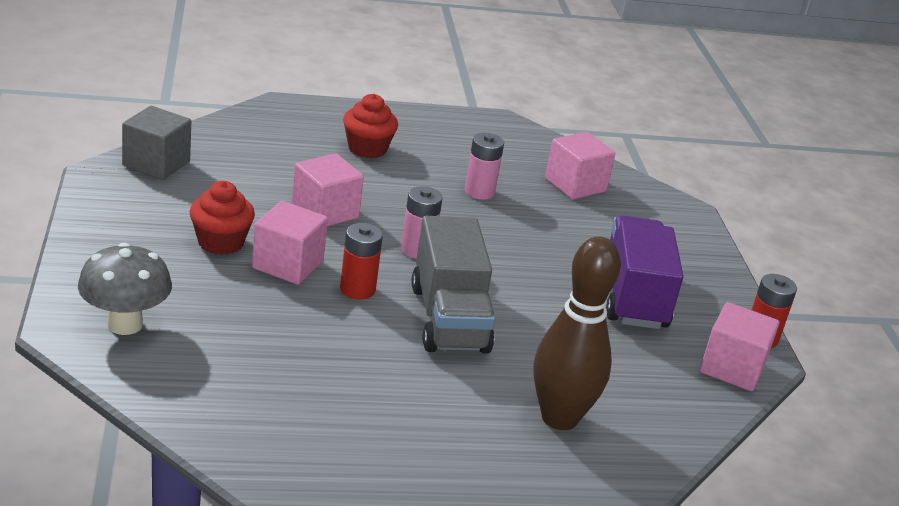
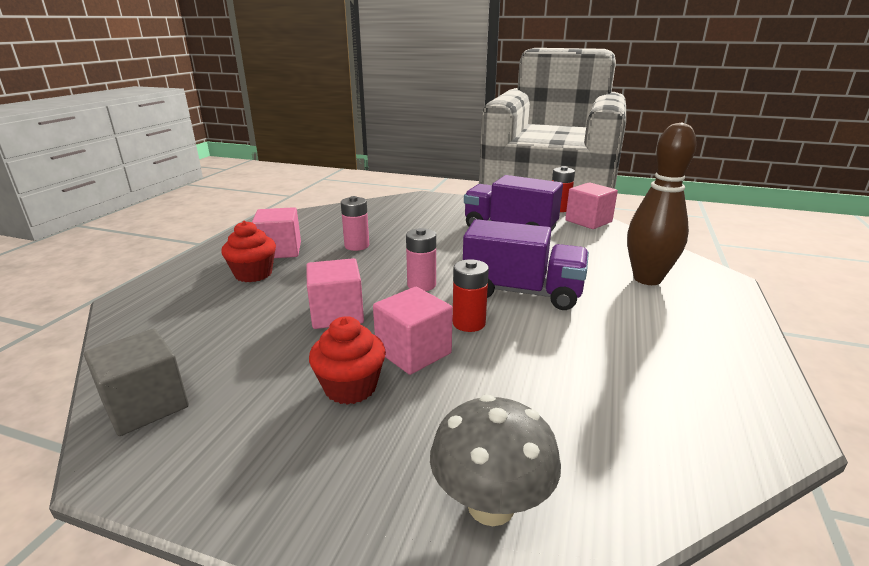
camera: 60 degrees left, 5 degrees down
(449, 319) = (522, 292): grey truck -> purple truck
(575, 185) = (372, 216): pink cube -> pink cube (280, 250)

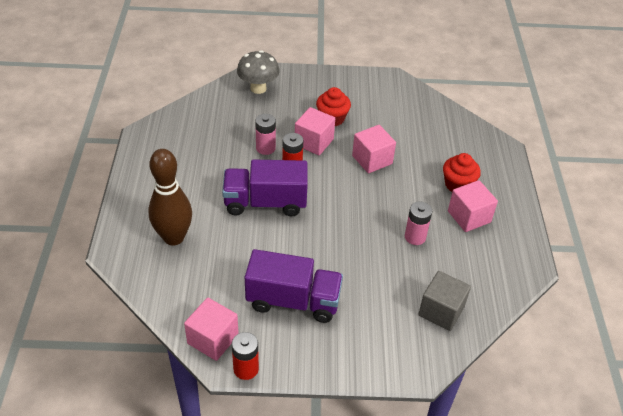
camera: 160 degrees right, 20 degrees up
(146, 405) = (410, 96): grey cube -> grey cube (441, 311)
(421, 285) = (336, 196): pink battery -> pink battery (265, 148)

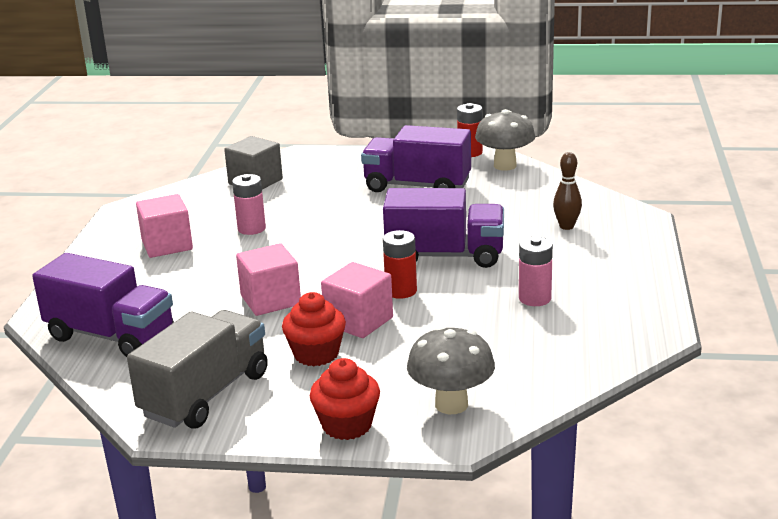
camera: 170 degrees left, 20 degrees down
(174, 237) = (566, 226): brown bowling pin -> brown bowling pin, size x0.52
(213, 339) = (505, 166): pink cube -> grey mushroom
(265, 148) = (441, 313): pink battery -> pink battery (535, 298)
(380, 94) = (205, 395): none -> grey truck
(453, 131) = (111, 336): none -> purple truck
(457, 185) = (157, 274): red cupcake -> red cupcake (347, 425)

